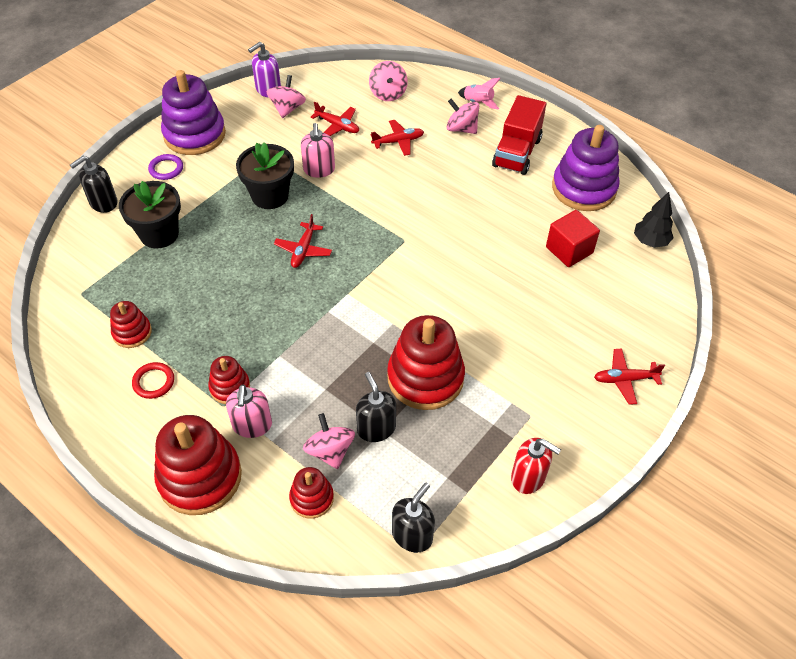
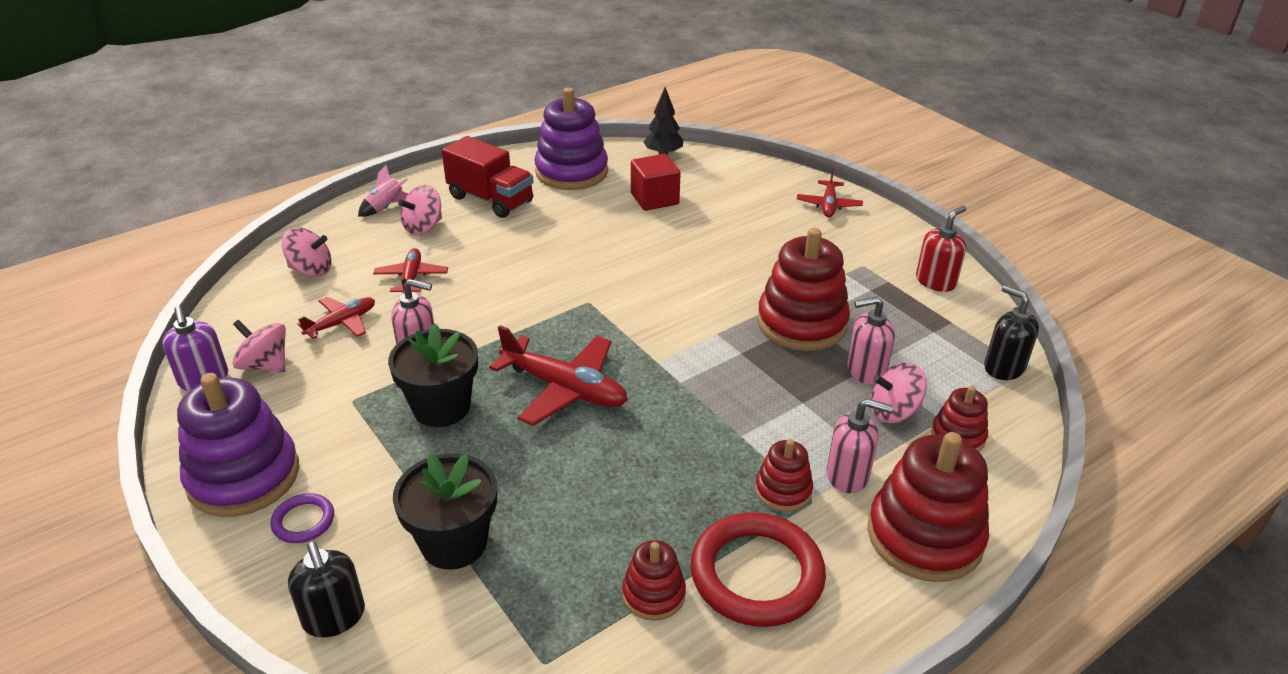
camera: 75 degrees left, 15 degrees down
(153, 382) = (756, 574): red ring -> red ring, size x2.08
(303, 250) = (565, 389): red plane -> red plane, size x1.71
(376, 428) = (865, 370): black soap dispenser -> pink soap dispenser

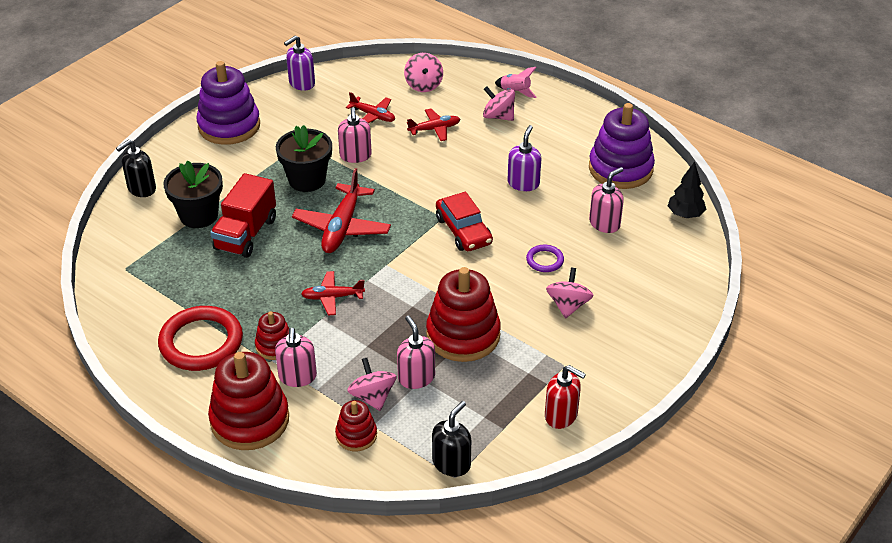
camera: 75 degrees right, 5 degrees up
(265, 365) = (322, 100): pink spinning top -> pink spinning top (568, 305)
(303, 521) = (202, 157): purple ring -> purple ring (545, 260)
(491, 199) = (554, 137): red truck -> red truck (246, 234)
(559, 234) = (523, 183): none -> purple soap dispenser
(621, 291) = (463, 231): none -> red car
(653, 594) = (177, 301): red stacking toy -> none
(654, 199) = (604, 223): red cube -> pink soap dispenser
(828, 205) = (655, 333): red plane -> red plane (332, 297)

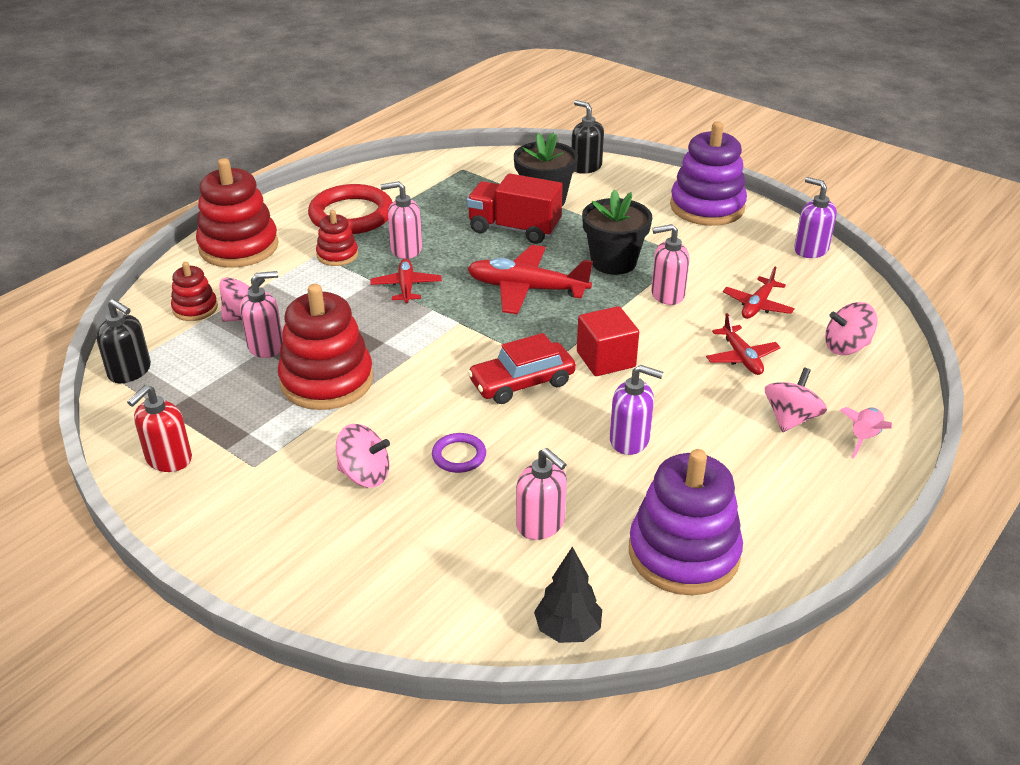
camera: 90 degrees right, 5 degrees down
(297, 377) = (289, 270): pink soap dispenser -> pink soap dispenser (406, 249)
(436, 190) = (606, 359): none -> red cube

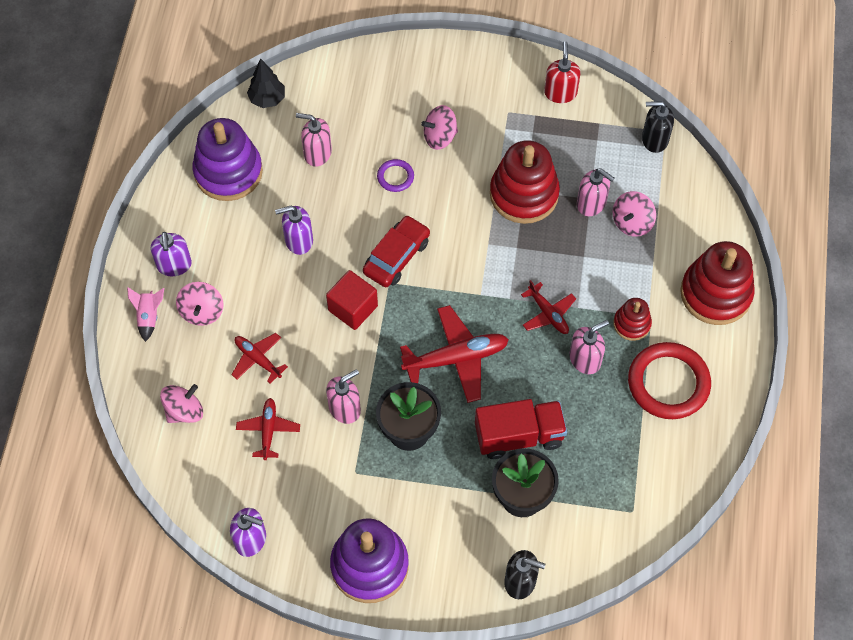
camera: 150 degrees right, 25 degrees up
(195, 308) = (675, 213): red stacking toy -> none
(266, 346) = (591, 203): pink soap dispenser -> pink soap dispenser turned 90 degrees counterclockwise
(810, 476) = (174, 265): none -> purple soap dispenser

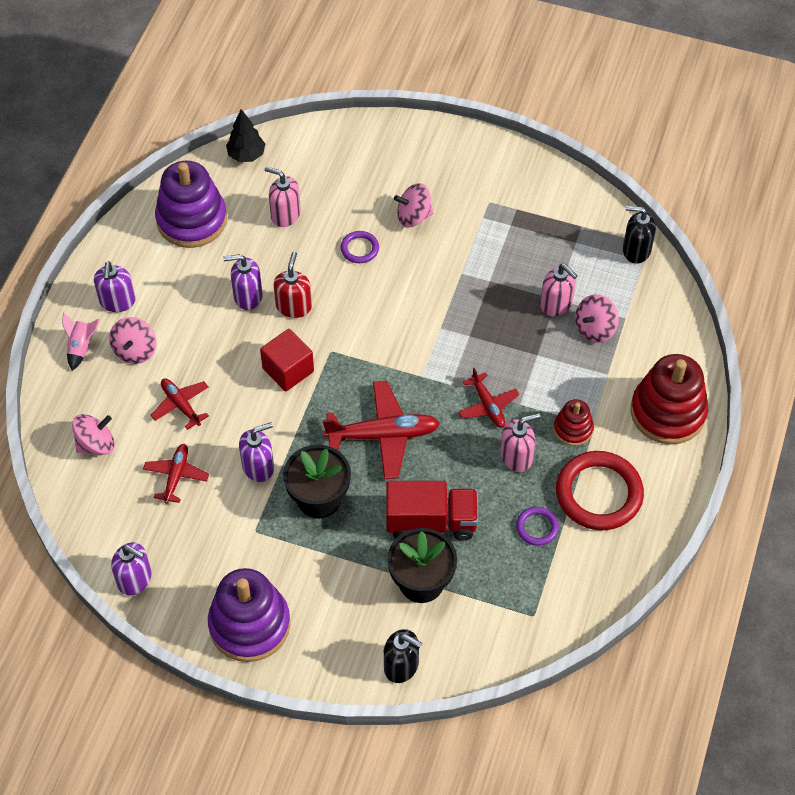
camera: 10 degrees right, 5 degrees down
(345, 408) = (258, 466): pink soap dispenser -> purple soap dispenser
(396, 257) = (344, 326): red car -> none
(524, 194) = (488, 284): red stacking toy -> none
(560, 92) = (547, 190): red soap dispenser -> red soap dispenser (294, 306)
(618, 425) = (537, 527): none -> purple ring

